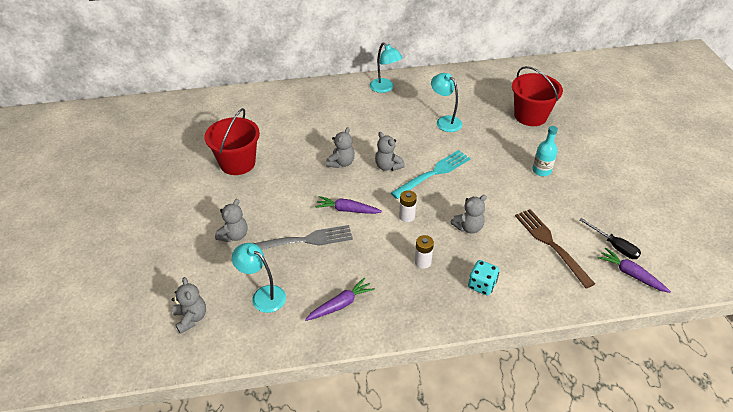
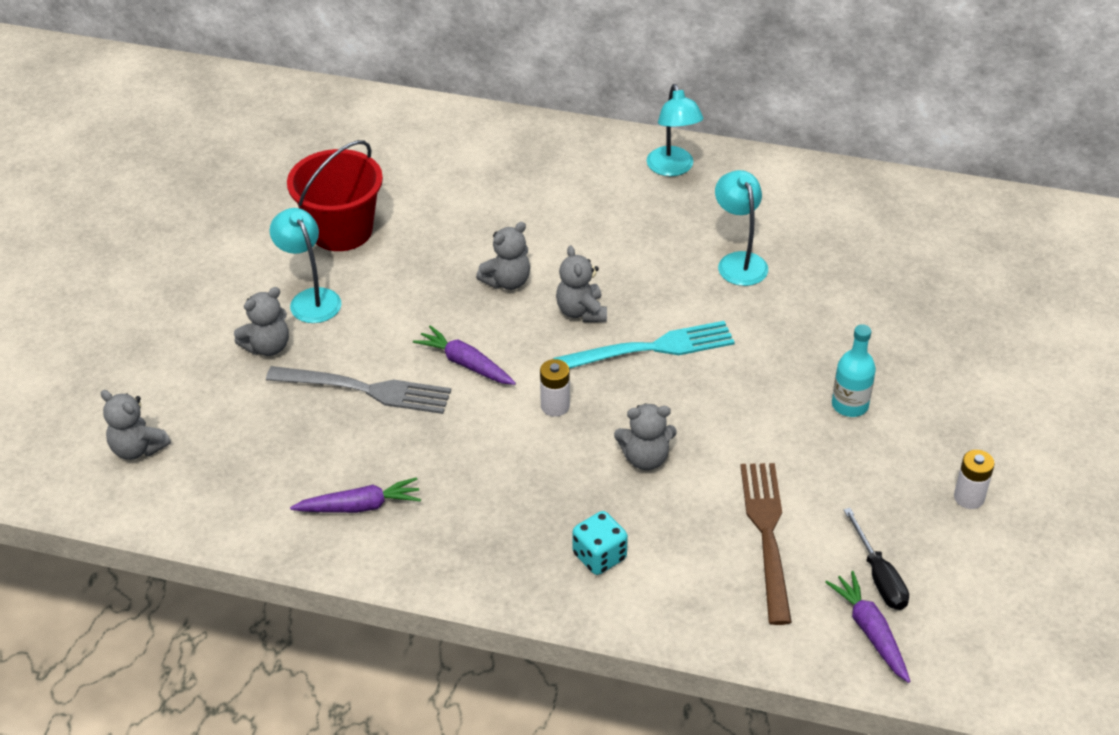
camera: 25 degrees right, 0 degrees up
(191, 318) = (138, 448): grey teddy bear -> grey teddy bear turned 120 degrees clockwise
(263, 295) = (256, 452): turquoise lamp -> turquoise lamp (310, 299)
(422, 262) = (530, 487): white battery -> white battery (969, 497)
(530, 116) = (908, 299): red bucket -> none

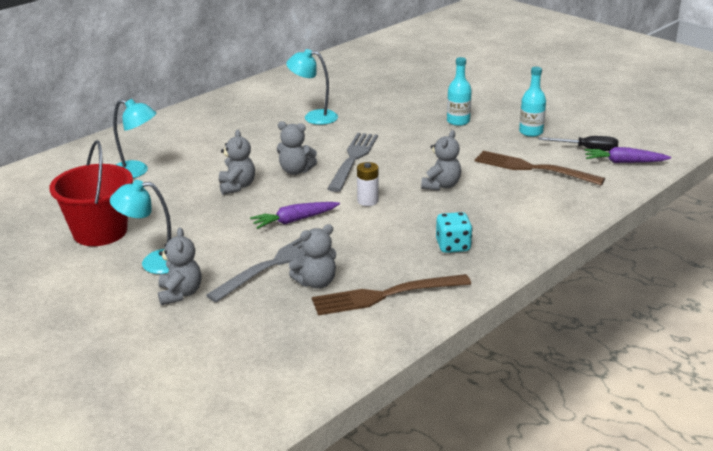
camera: 60 degrees left, 15 degrees down
(138, 448) = (218, 386): grey teddy bear -> grey teddy bear (316, 282)
(360, 506) = (385, 295): purple carrot -> brown fork
(599, 556) = (508, 221): turquoise dice -> turquoise dice (453, 246)
(651, 348) = (353, 159): turquoise fork -> grey fork
(672, 168) = (211, 112): turquoise lamp -> turquoise lamp (136, 172)
(882, 495) = (531, 132): none -> turquoise bottle
(969, 497) = (551, 113): white battery -> none

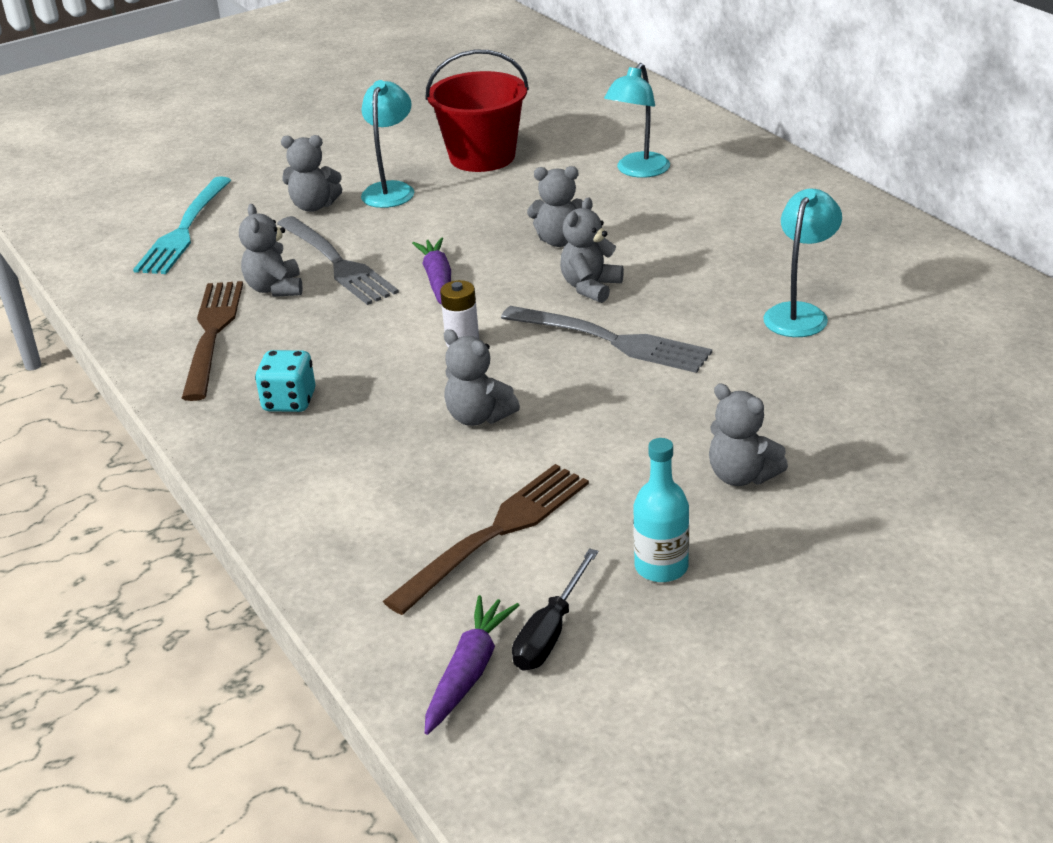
camera: 105 degrees right, 5 degrees up
(222, 354) = (185, 229): none -> turquoise fork
(458, 121) = (742, 476): turquoise bottle -> grey teddy bear

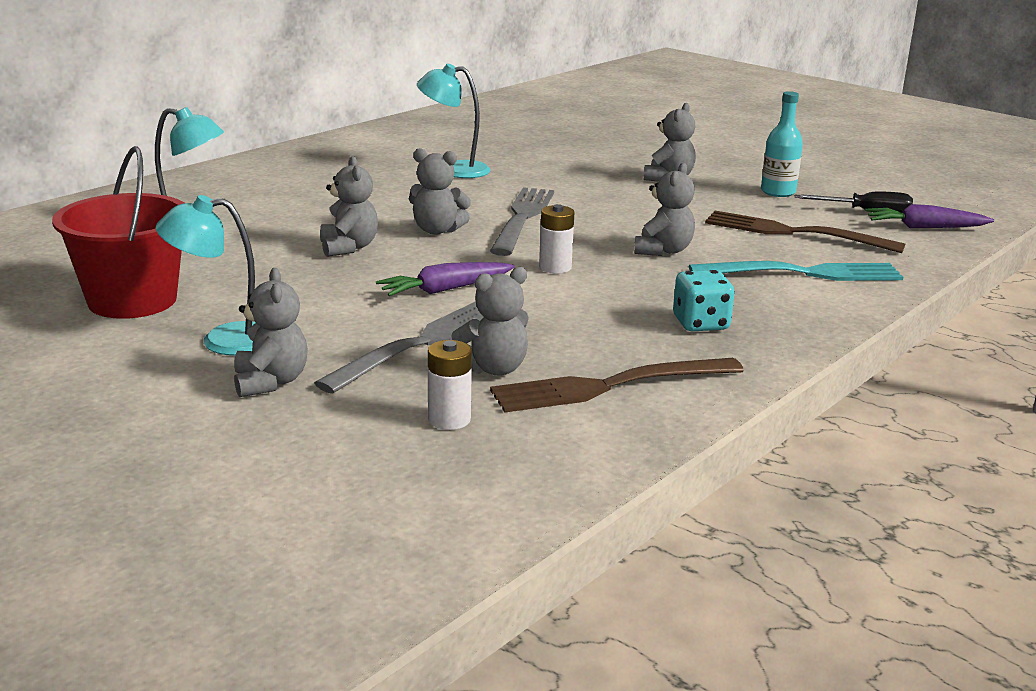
camera: 110 degrees left, 10 degrees down
(185, 229) = (350, 466): turquoise fork -> turquoise fork (803, 273)
(214, 265) = (449, 419): none -> white battery

